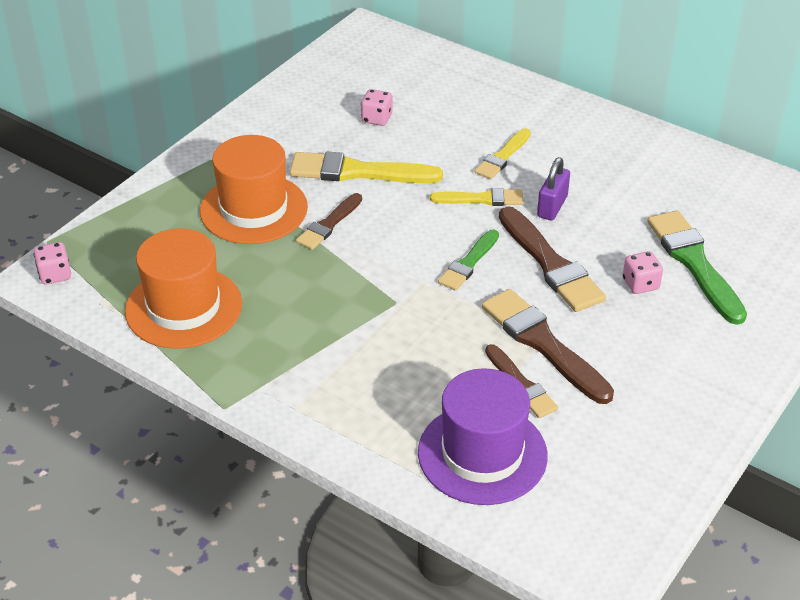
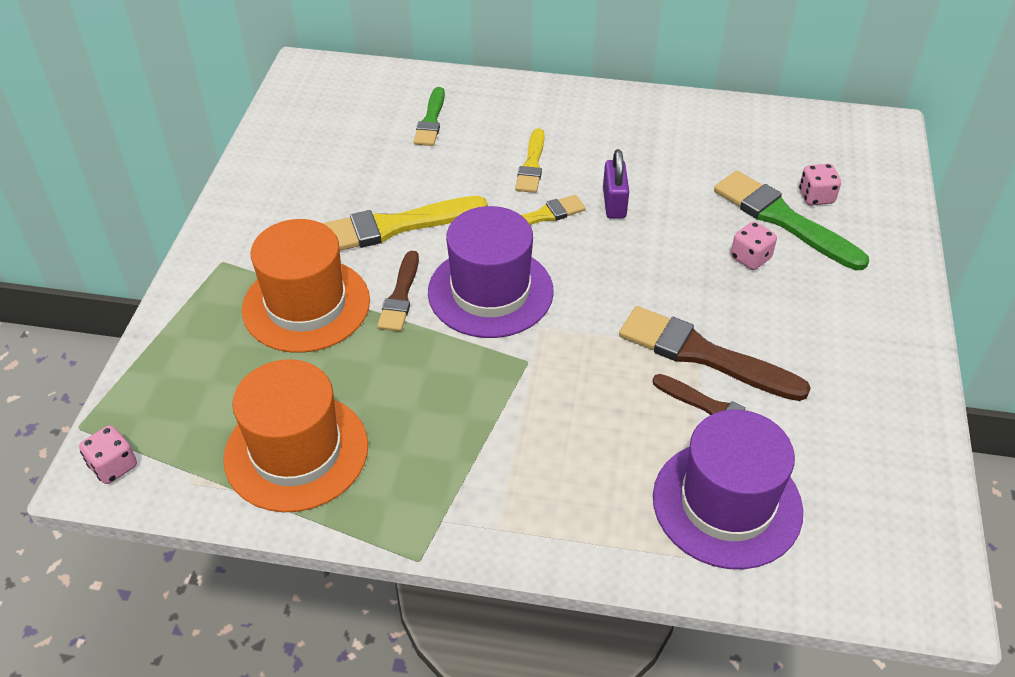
camera: 25 degrees left, 5 degrees up
(377, 119) = (377, 161): pink dice -> pink dice (816, 197)
(401, 243) = (490, 291): none -> purple hat
(468, 263) = (573, 291): green brush -> green brush (431, 121)
(551, 264) = (653, 265): brown brush -> none

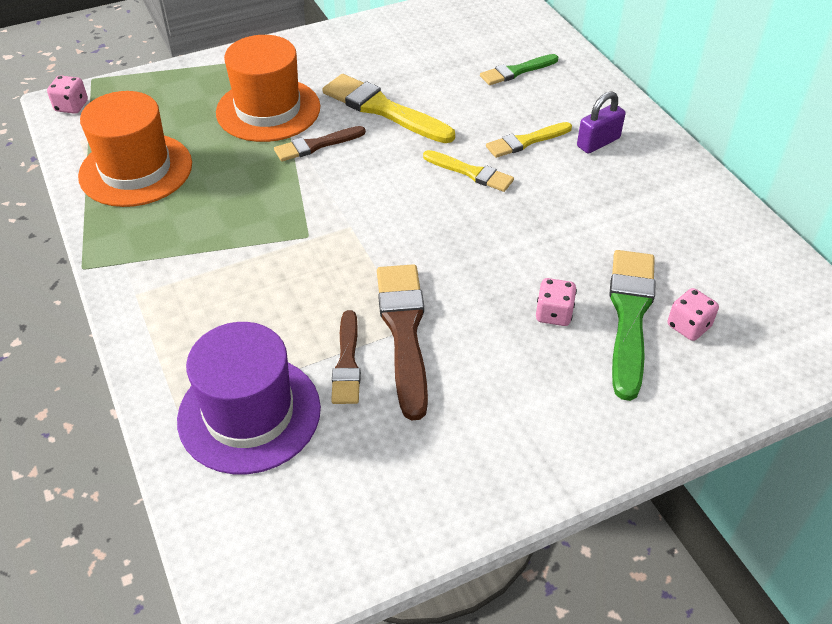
camera: 55 degrees right, 0 degrees up
(490, 291) = (362, 185): purple hat -> none
(614, 203) = (532, 204): purple padlock -> purple padlock (598, 142)

